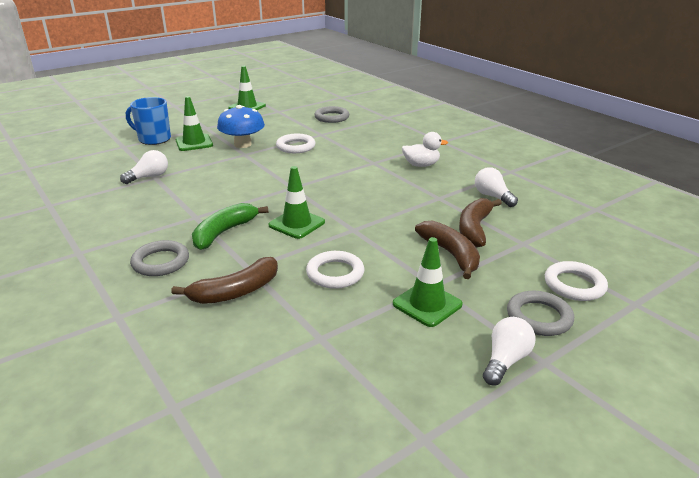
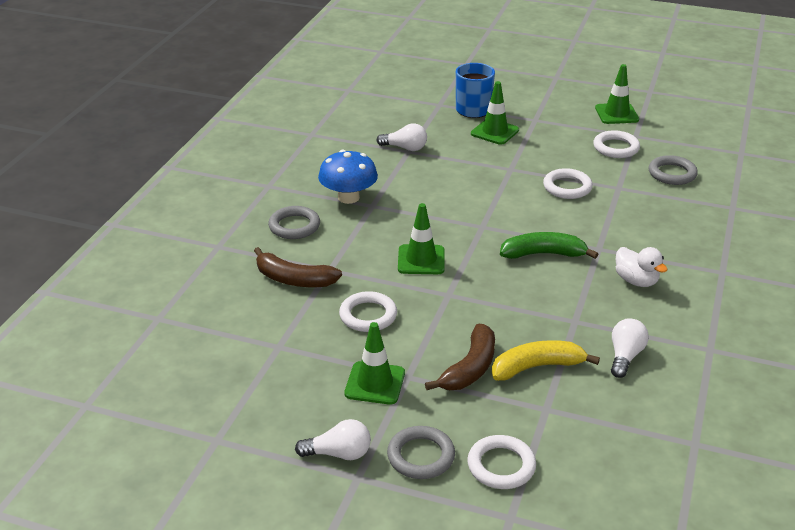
camera: 55 degrees right, 5 degrees up
(224, 232) = (365, 231): green banana -> green banana (543, 254)
(242, 144) = (528, 157): blue mushroom -> blue mushroom (348, 197)
(280, 120) = (616, 148): none -> white ring
(474, 229) = (537, 367): brown banana -> yellow banana

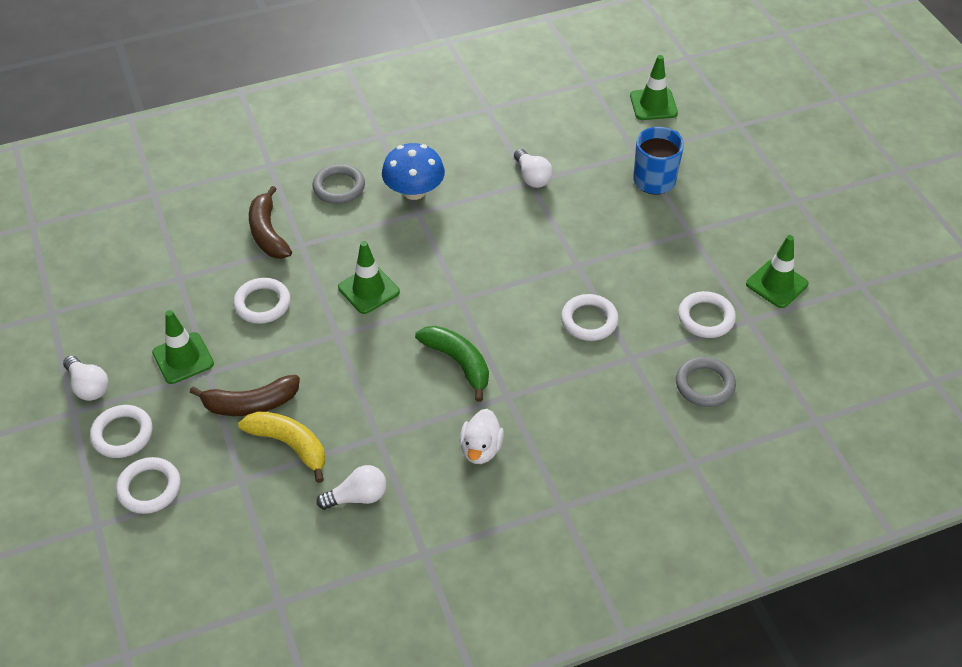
camera: 50 degrees right, 15 degrees up
(421, 456) = (122, 434): grey ring -> white ring
(494, 132) = (631, 217): green traffic cone -> green traffic cone (653, 104)

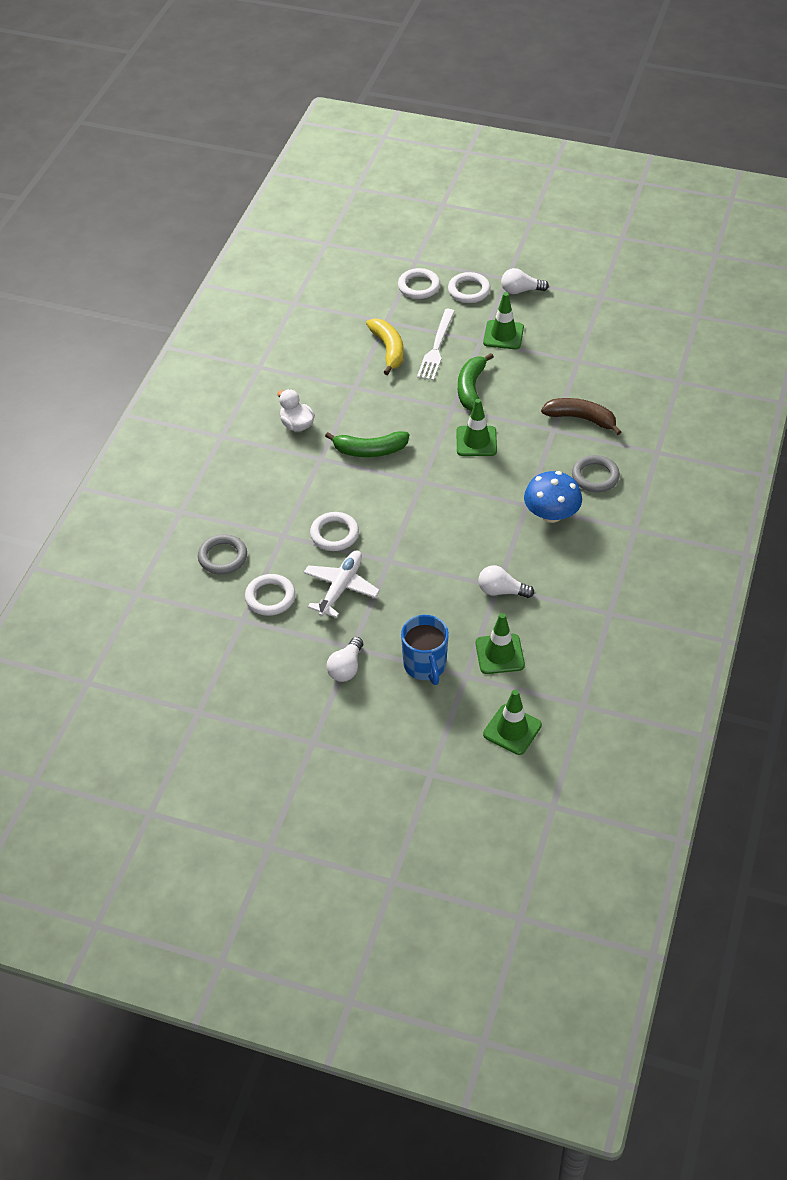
camera: 130 degrees right, 0 degrees up
(250, 404) = (436, 347): brown banana -> white fork
(262, 304) = (515, 387): white ring -> none
(290, 445) = (388, 350): yellow banana -> yellow banana turned 90 degrees counterclockwise
(293, 337) = (471, 388): none -> green banana
(357, 497) = (323, 359): white light bulb -> white light bulb (346, 667)
(642, 277) = (341, 588): none -> white plane
(776, 284) = (253, 661): green traffic cone -> green traffic cone (499, 654)

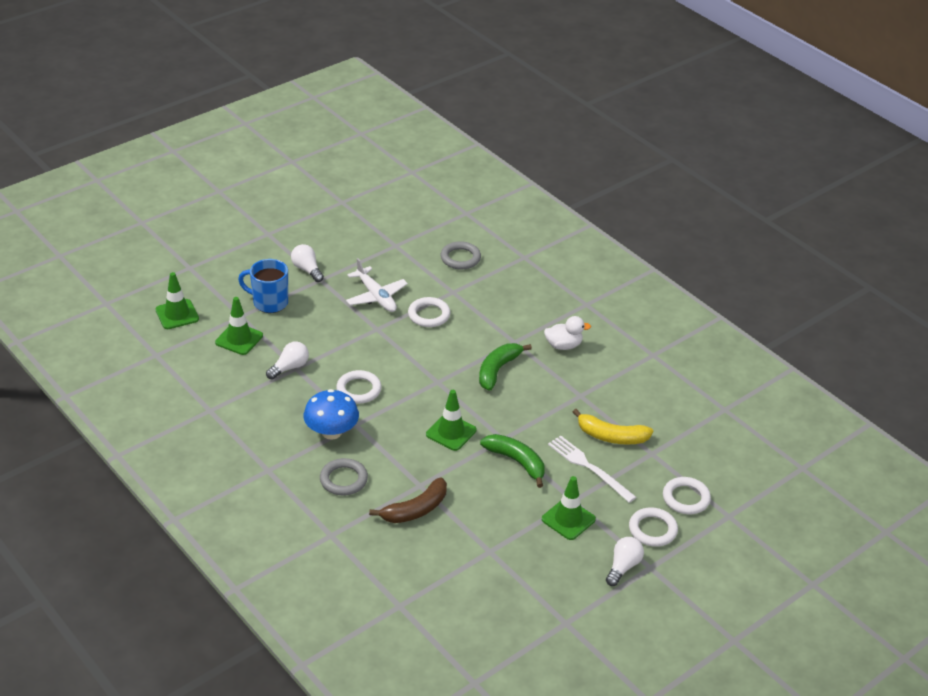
camera: 120 degrees right, 10 degrees down
(270, 597) = (402, 263): white ring -> white ring (359, 390)

